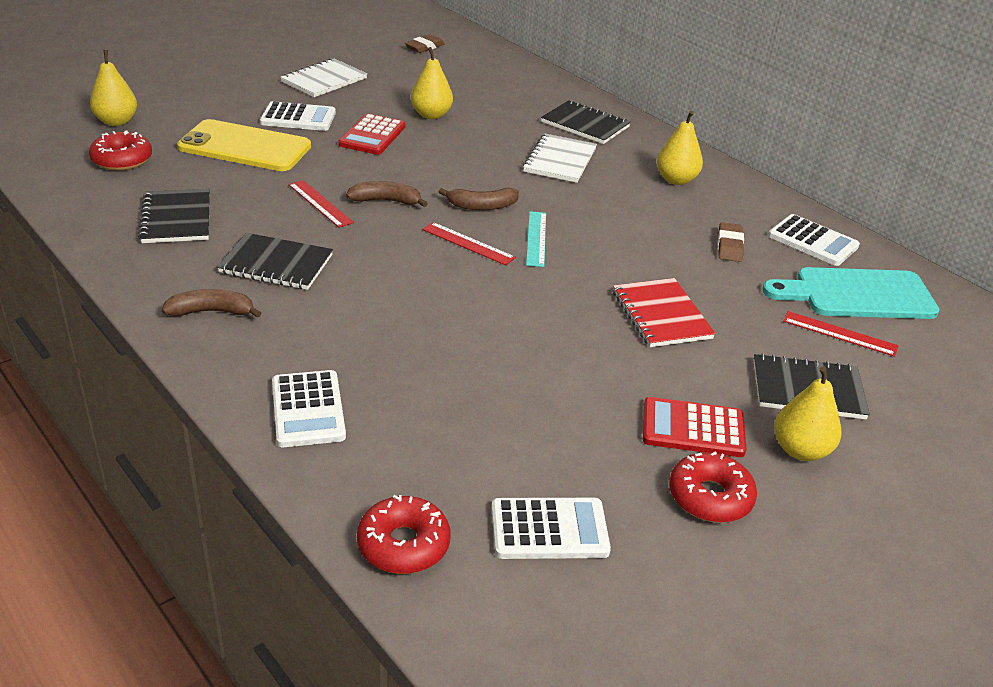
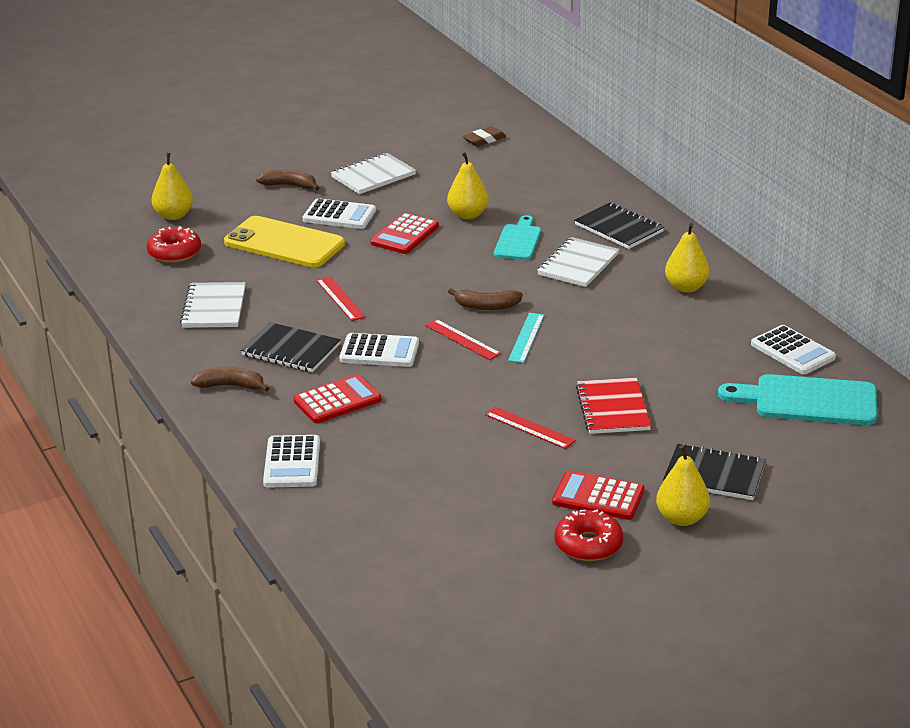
camera: 15 degrees right, 5 degrees down
(176, 219) = (214, 307): black notebook -> white notebook
(345, 323) = (337, 400): none -> red calculator
(386, 201) = (400, 298): brown banana -> brown banana (289, 185)
(403, 544) = (340, 556): red donut -> none
(491, 139) = (518, 241): none -> turquoise cutting board
(549, 529) = (452, 555): white calculator -> white calculator (379, 351)
(729, 246) = (707, 352): brown eraser -> none
(839, 334) = (770, 433): red ruler -> red ruler (529, 428)

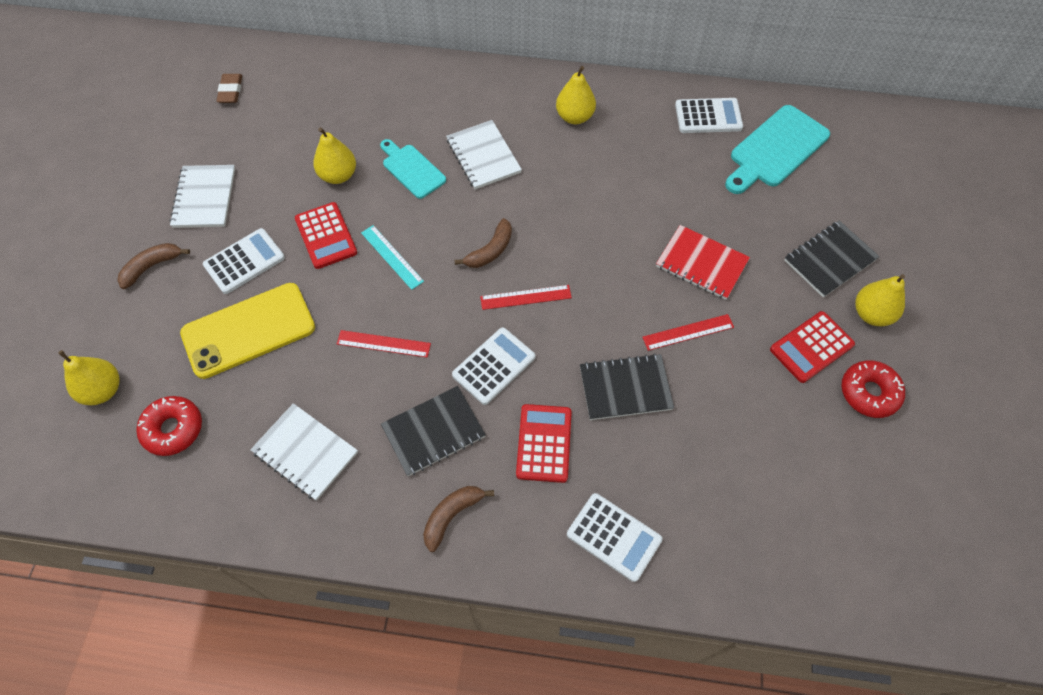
camera: 55 degrees left, 30 degrees up
(526, 337) = (559, 254): turquoise ruler -> turquoise ruler (392, 257)
(619, 228) = (455, 100): black notebook -> black notebook (625, 388)

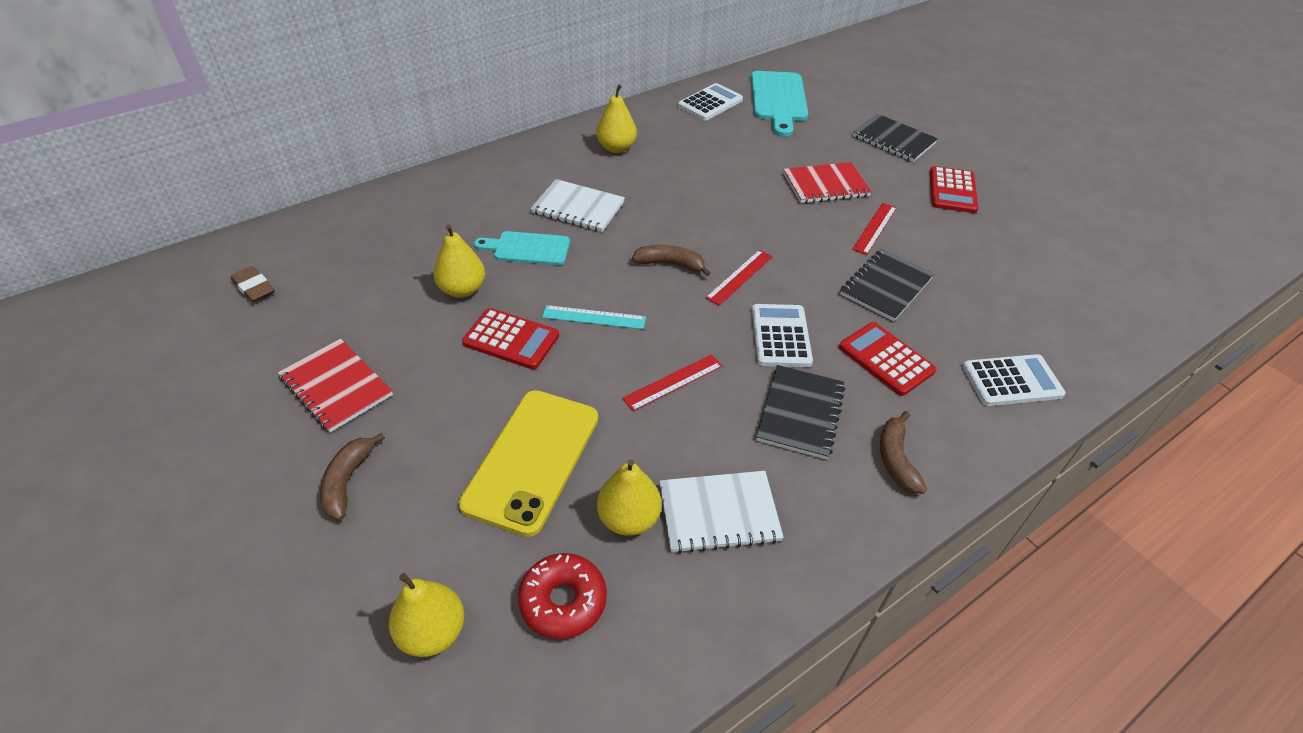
camera: 45 degrees left, 15 degrees down
(204, 198) = (336, 386): white notebook -> red notebook
(244, 261) = (452, 409): white calculator -> none
(490, 251) = (670, 264): brown banana -> brown banana turned 75 degrees counterclockwise
(830, 260) = (894, 140): black notebook -> black notebook turned 60 degrees counterclockwise
(869, 393) = (1015, 194): red donut -> none
(871, 314) = (955, 154): yellow pear -> yellow pear (628, 519)

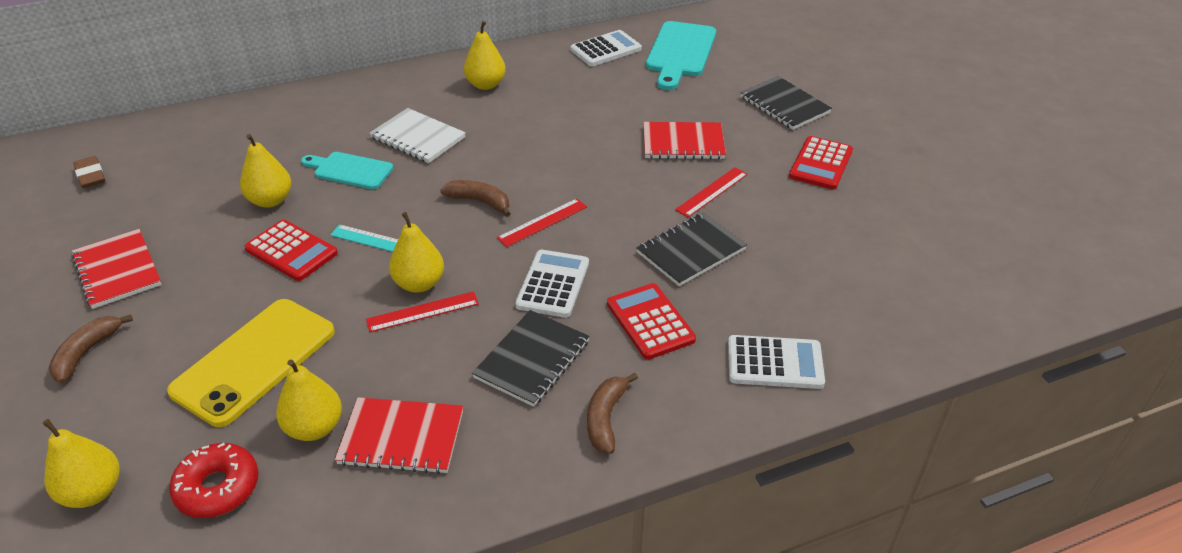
camera: 15 degrees right, 5 degrees down
(655, 354) = (419, 283): none -> yellow pear
(719, 513) = (401, 437): white notebook -> red notebook

